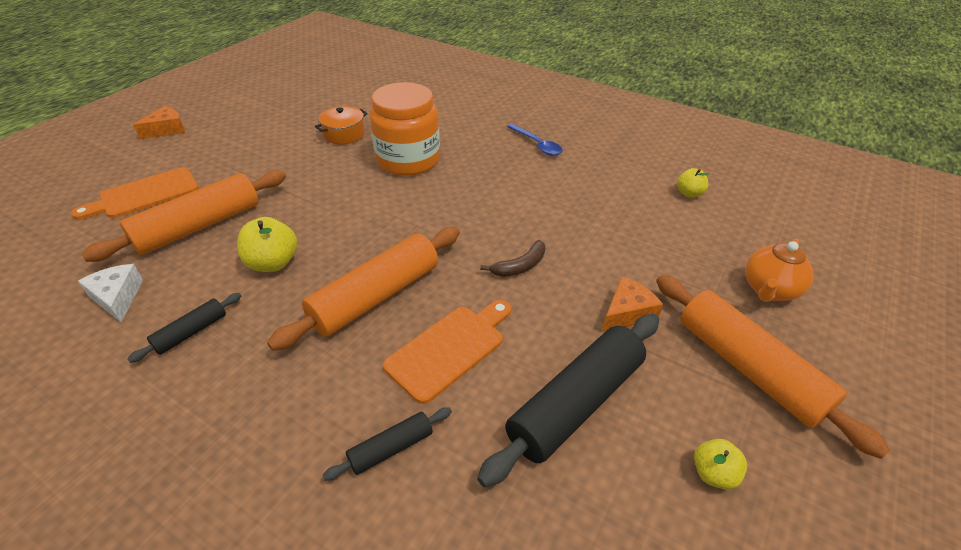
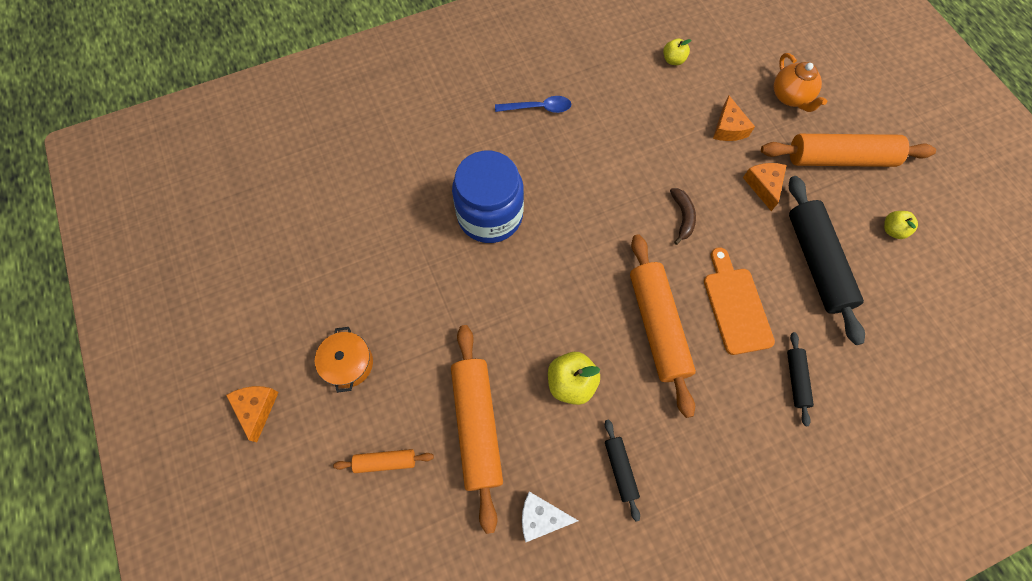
camera: 55 degrees left, 25 degrees up
(144, 195) = (385, 462): orange cutting board -> orange rolling pin
(344, 134) = (402, 245): orange pot -> orange pot (348, 363)
(408, 160) = (490, 215): orange jar -> blue jar
(664, 258) = (728, 128): none -> orange cheese

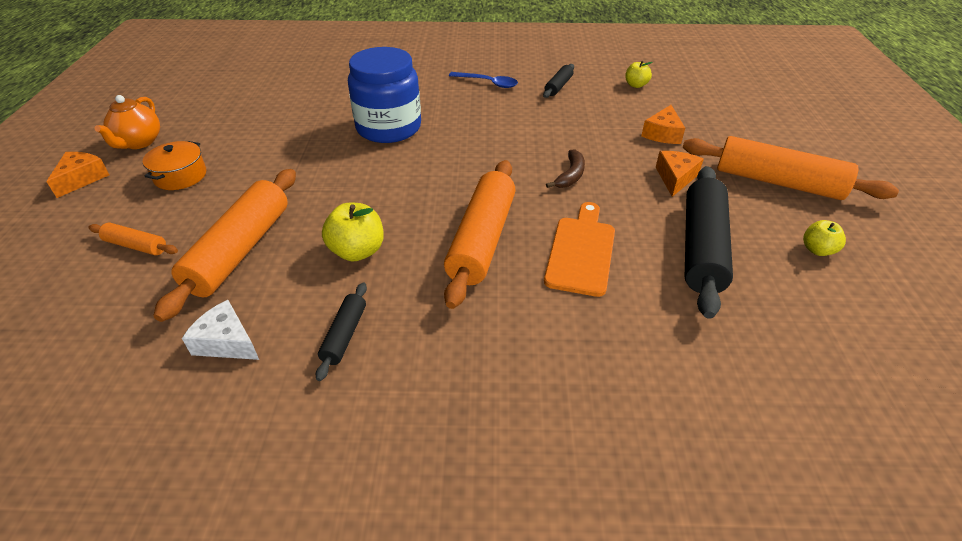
camera: 25 degrees right, 25 degrees down
(790, 97) = (744, 131): orange teapot -> orange teapot (139, 142)
(796, 379) = (612, 334): black rolling pin -> black rolling pin (558, 86)

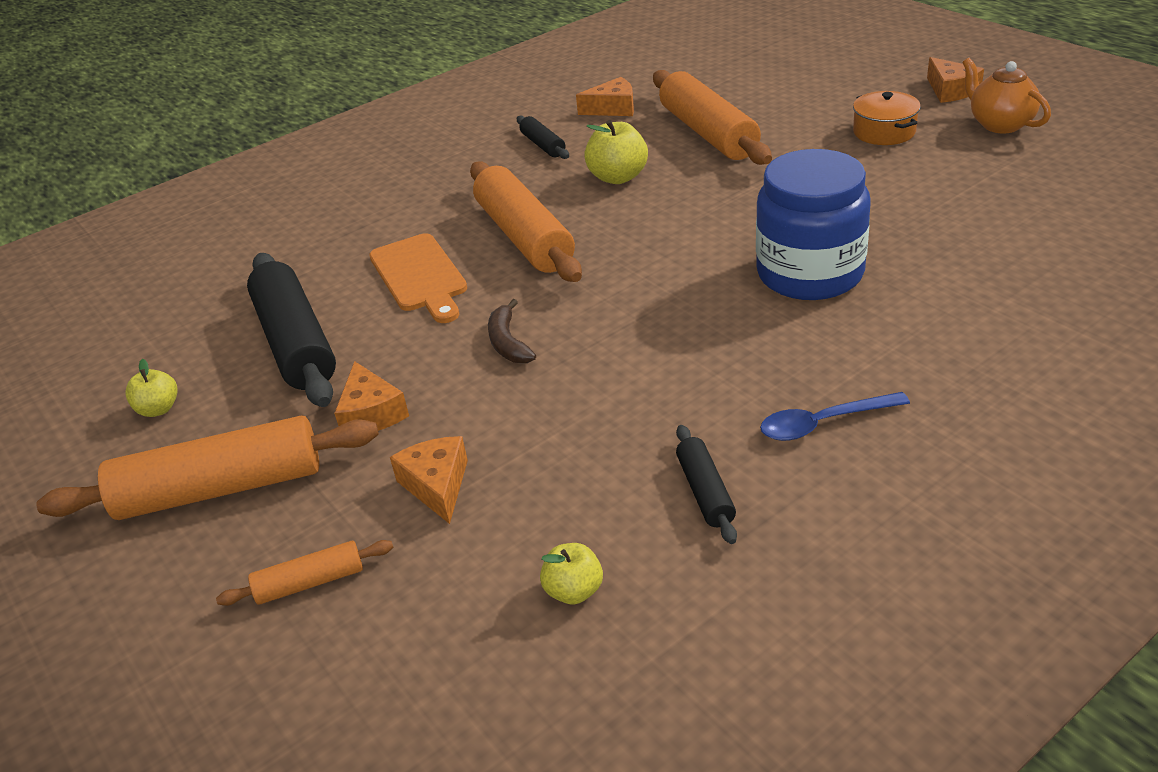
camera: 145 degrees right, 5 degrees down
(136, 246) = (787, 97): orange rolling pin -> orange rolling pin (310, 582)
(227, 342) = (613, 108): white cheese -> orange cheese

